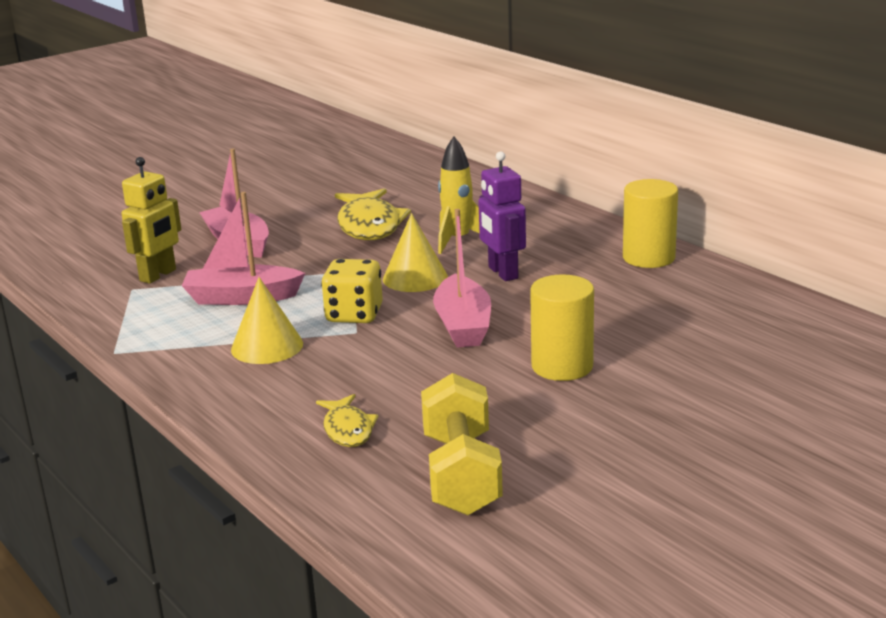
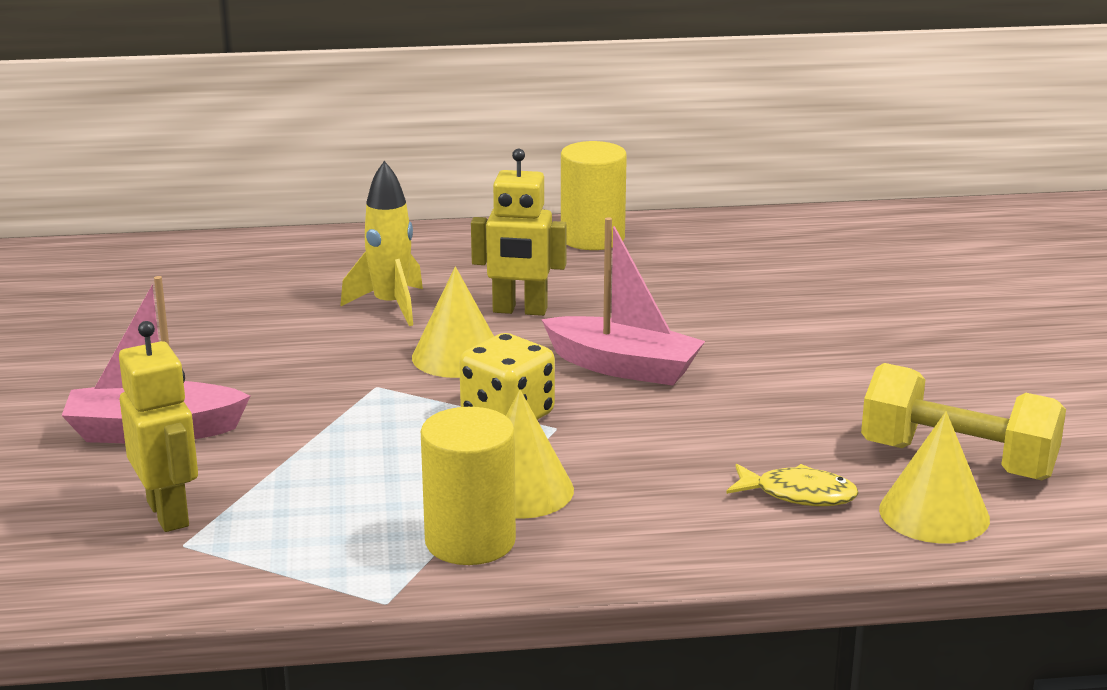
camera: 60 degrees left, 0 degrees up
(242, 297) = (346, 471): pink boat -> none
(369, 225) = (254, 339): yellow fish -> none
(370, 484) = (934, 513): none -> yellow cone
(502, 273) = (520, 310): purple robot -> yellow robot
(562, 366) = (784, 349): yellow cylinder -> yellow cylinder (470, 541)

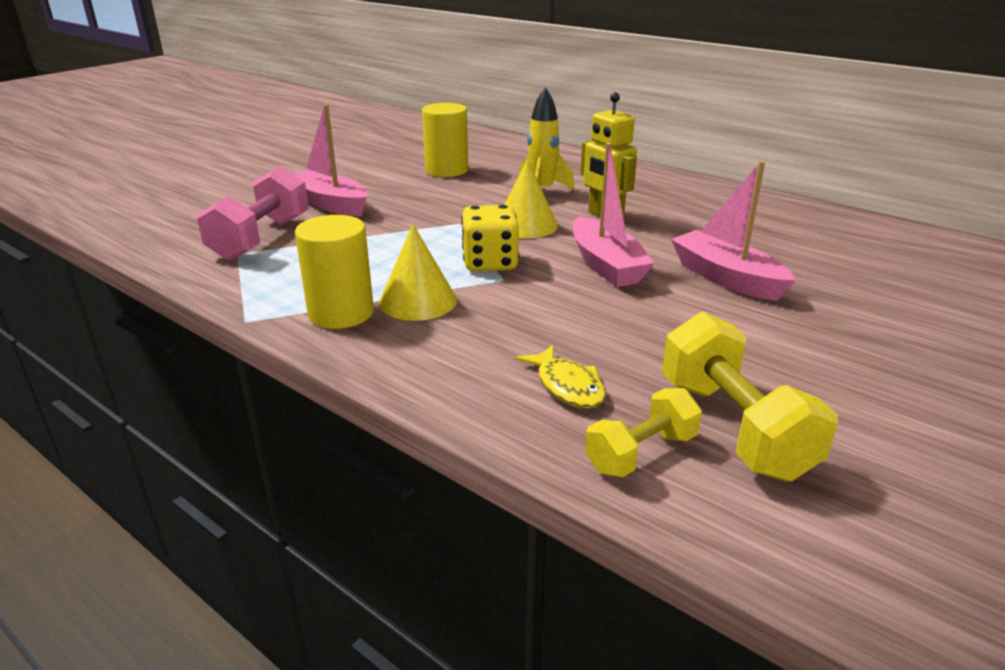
camera: 45 degrees right, 5 degrees up
(169, 514) = (261, 238): yellow robot -> pink dumbbell
(592, 238) = (722, 196): yellow cylinder -> yellow cylinder (446, 170)
(747, 332) = (726, 278): none -> pink boat
(934, 513) = (641, 453): yellow cone -> yellow dumbbell

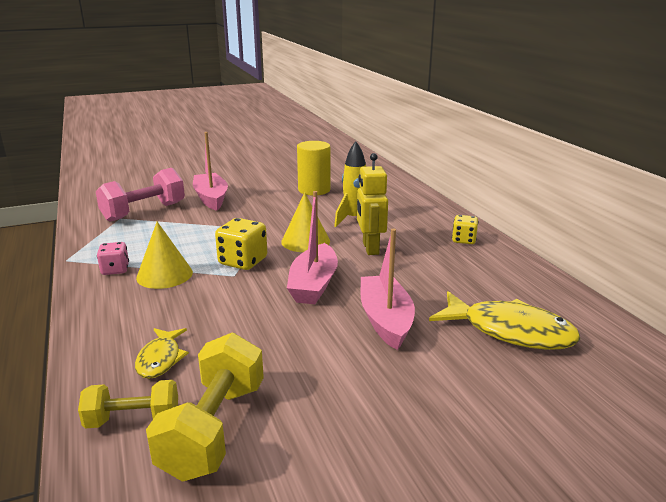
camera: 30 degrees right, 5 degrees down
(341, 313) = (115, 270): yellow cylinder -> pink dice
(680, 188) = (463, 240): none -> yellow dice
(839, 257) = (510, 331): none -> yellow fish

